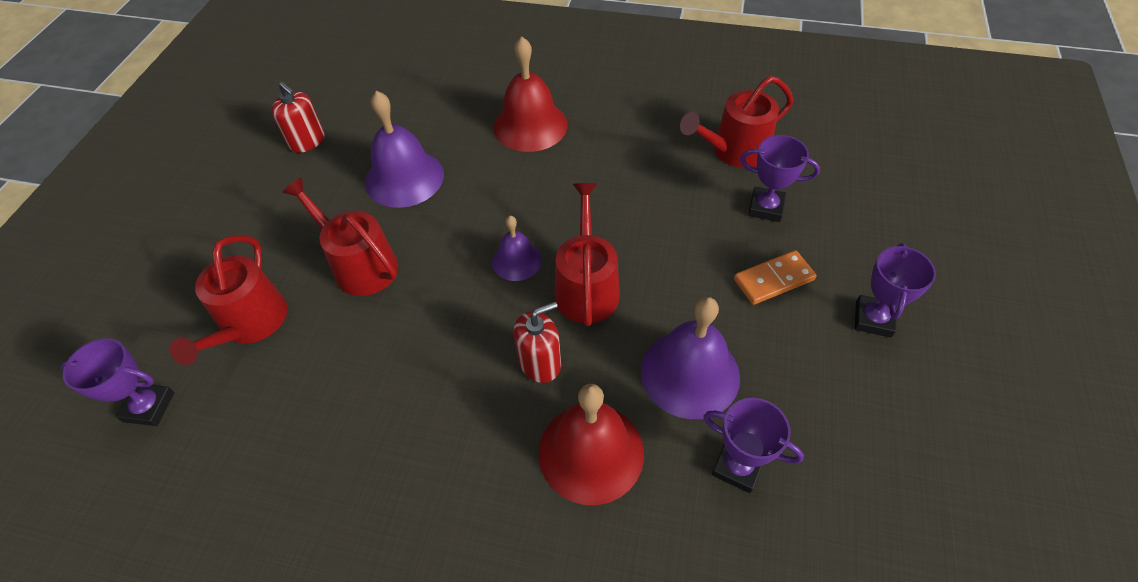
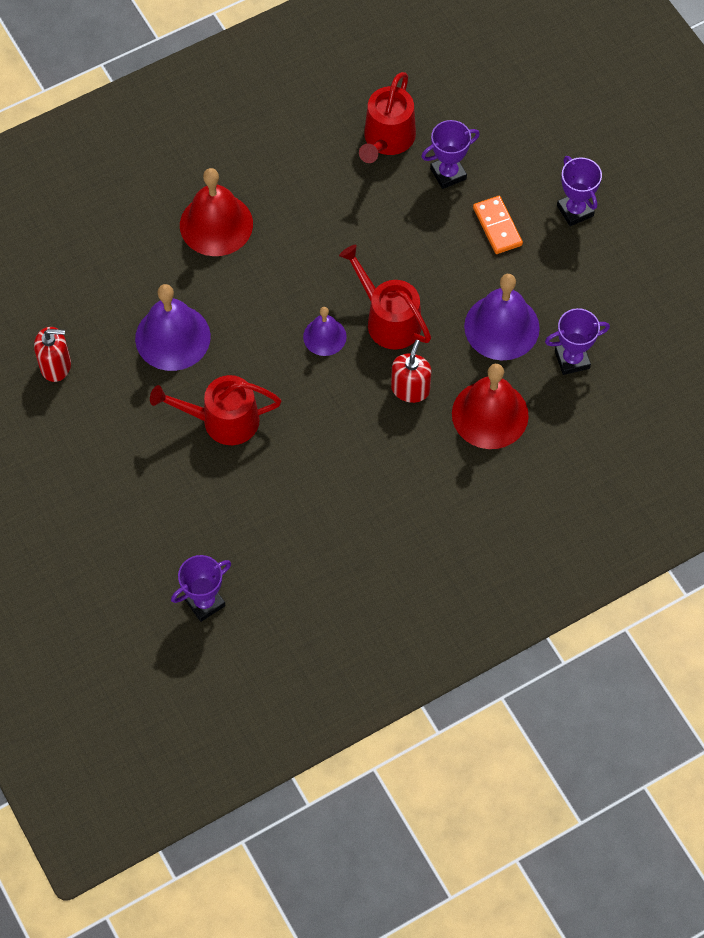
camera: 45 degrees left, 10 degrees up
(250, 323) = (200, 511): red watering can -> none
(773, 280) = (497, 226): orange domino -> orange domino turned 45 degrees counterclockwise

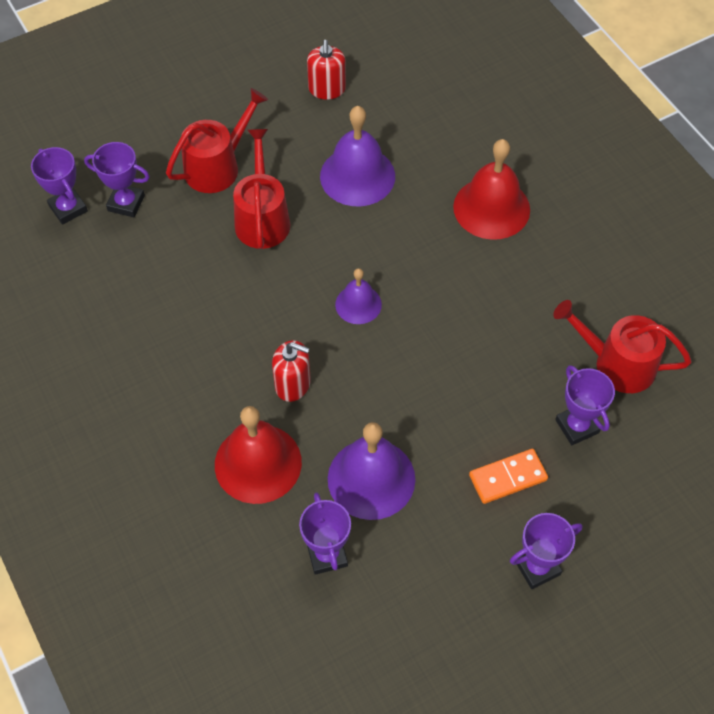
camera: 90 degrees right, 5 degrees down
(199, 547) = (126, 203): none -> purple trophy
(388, 320) = (379, 364): red watering can -> red watering can (217, 167)

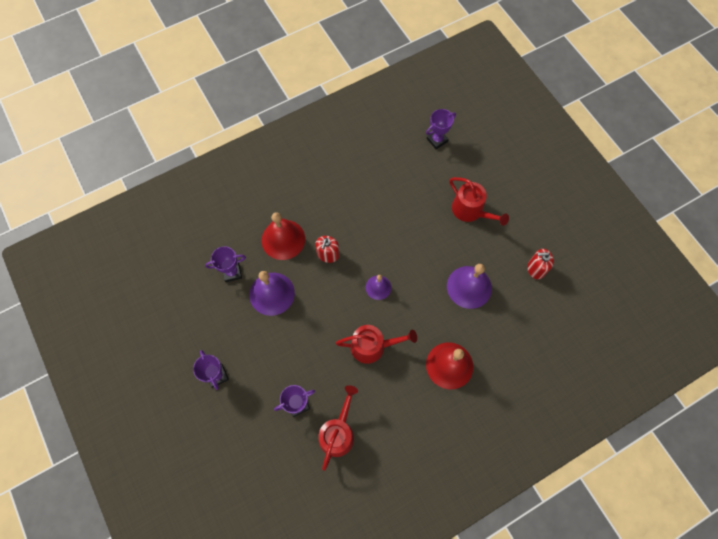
camera: 90 degrees right, 10 degrees up
(126, 203) = (442, 167): purple trophy -> none
(262, 218) = (435, 236): red watering can -> red watering can (372, 346)
(508, 478) = (268, 363): orange domino -> none

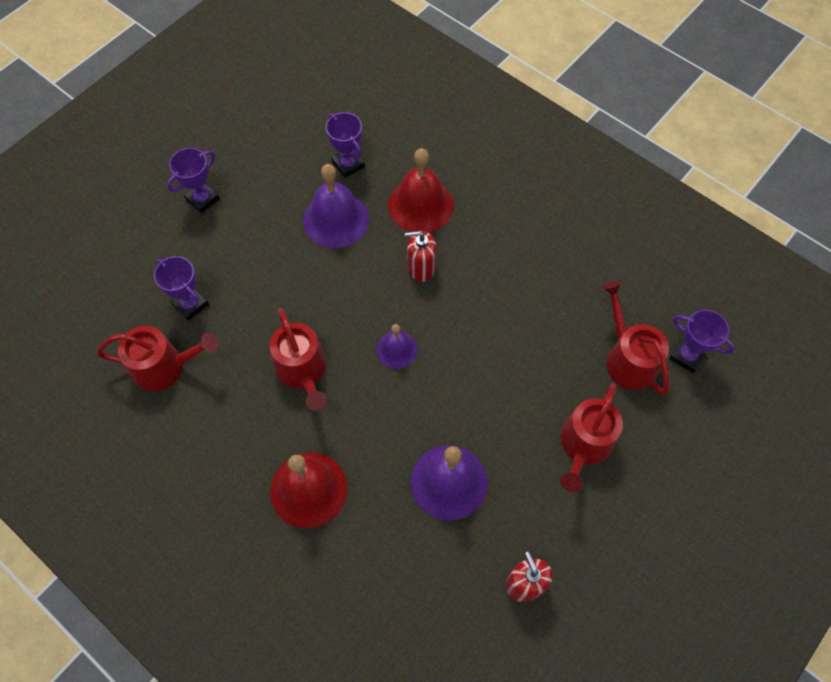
camera: 70 degrees right, 5 degrees down
(428, 169) = (628, 359): none -> red watering can

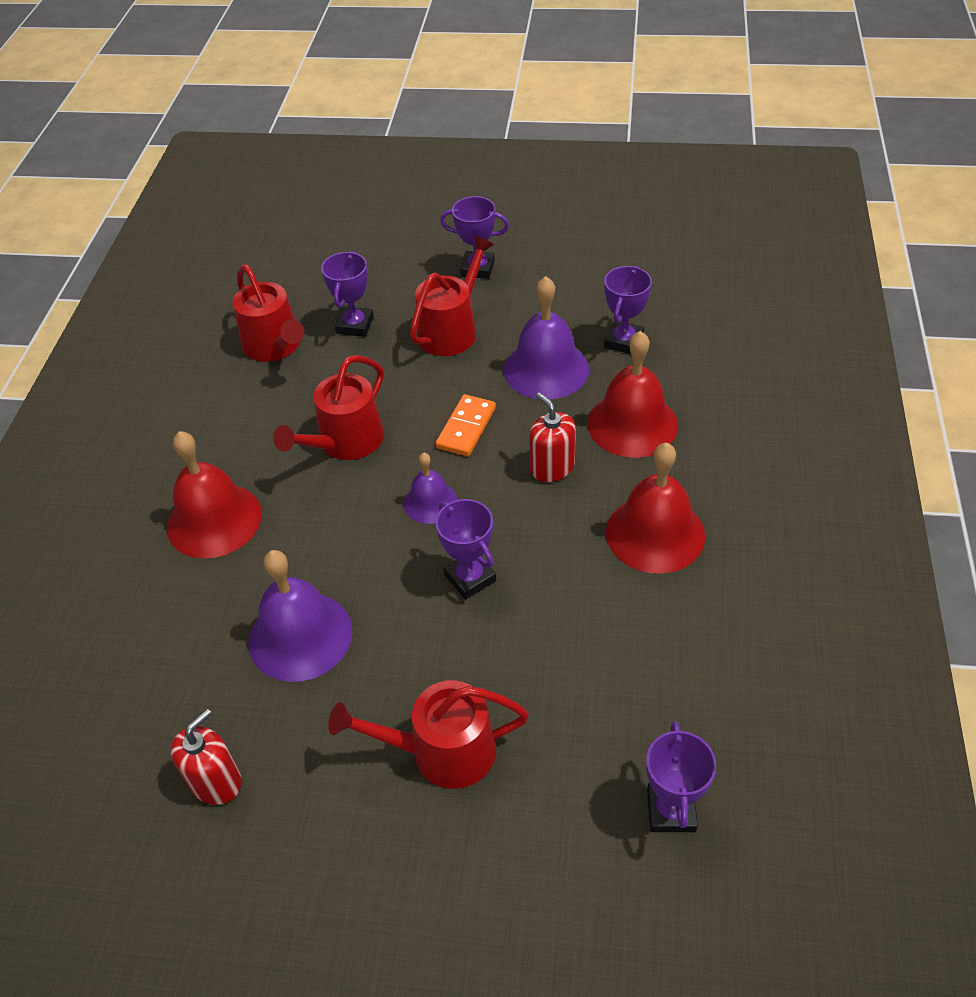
camera: 60 degrees right, 15 degrees down
(349, 293) = (466, 428): none -> orange domino
(473, 362) = (470, 578): none -> purple trophy
(511, 248) = (655, 533): none -> red bell
(628, 359) = (606, 739): red watering can -> red watering can (451, 330)

